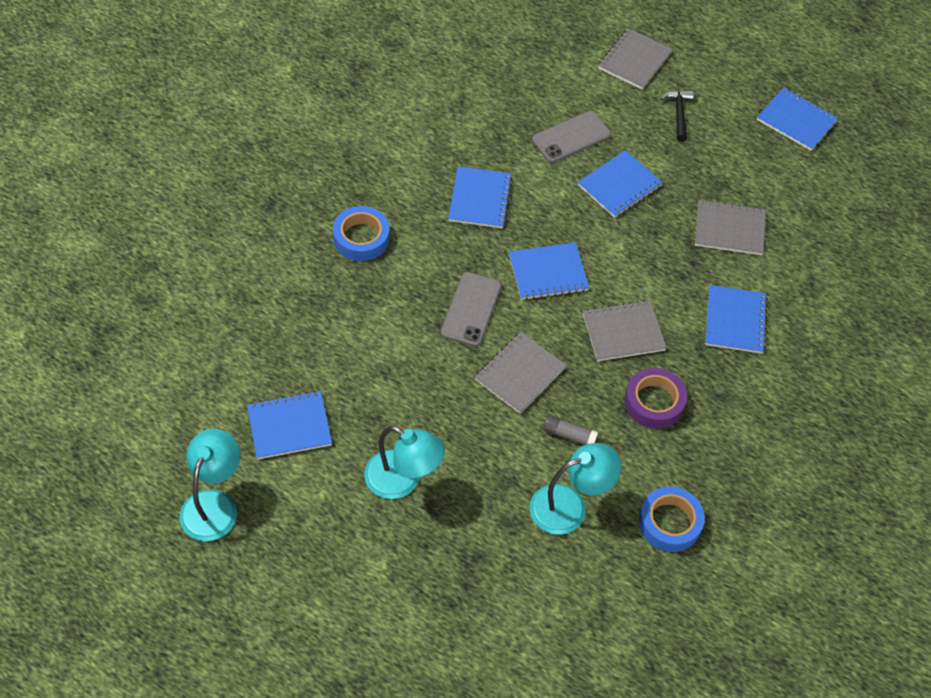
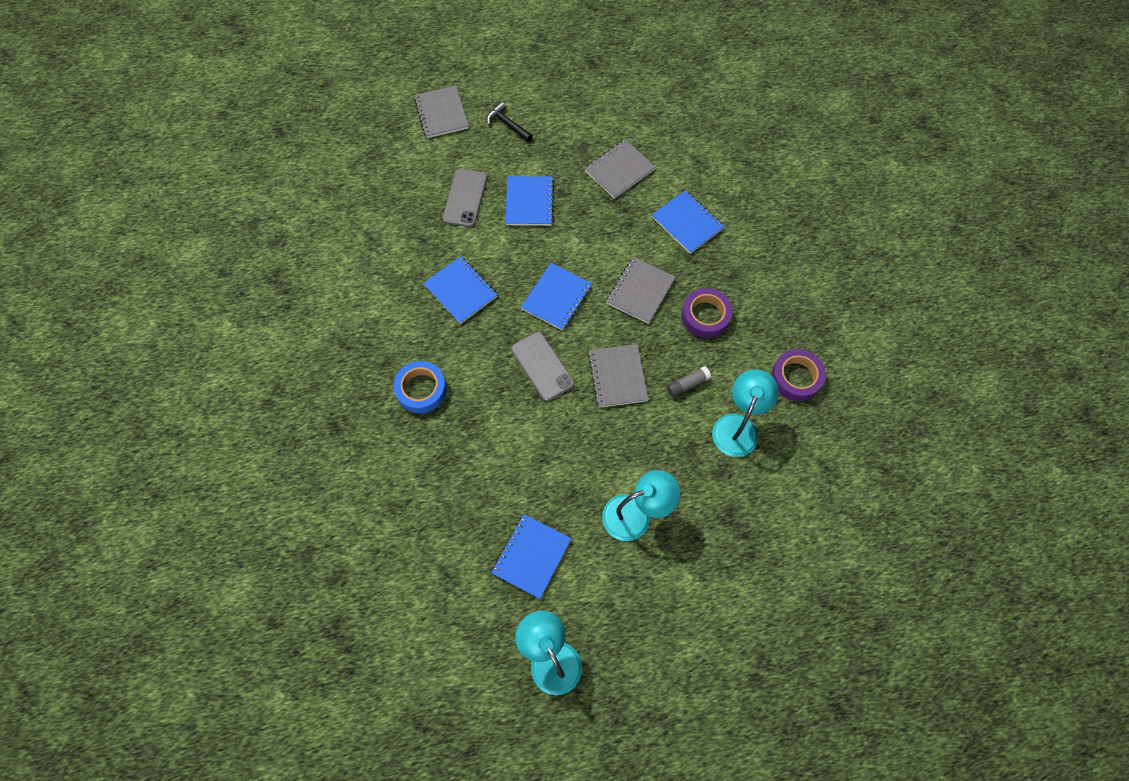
camera: 45 degrees left, 10 degrees up
(669, 522) = (796, 378): blue tape -> purple tape
(796, 121) = (575, 68): blue notebook -> none

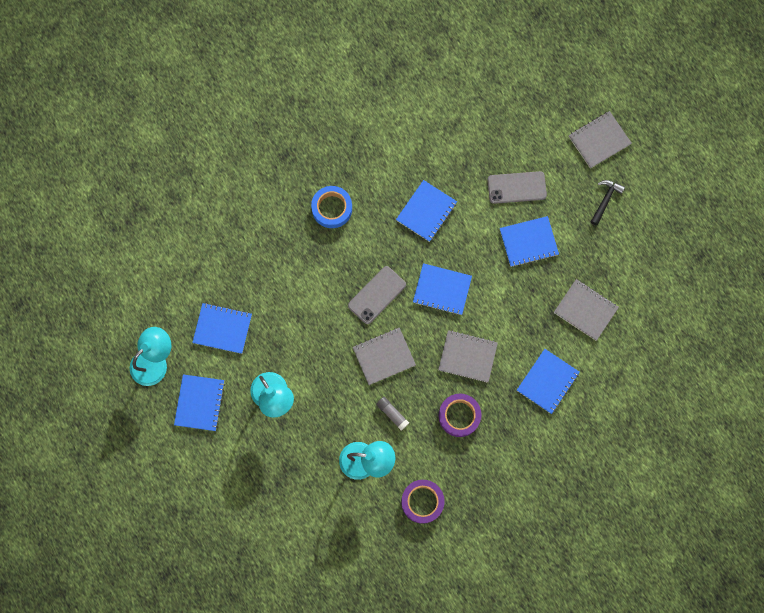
camera: 75 degrees right, 10 degrees up
(621, 609) = (199, 403): none -> blue notebook

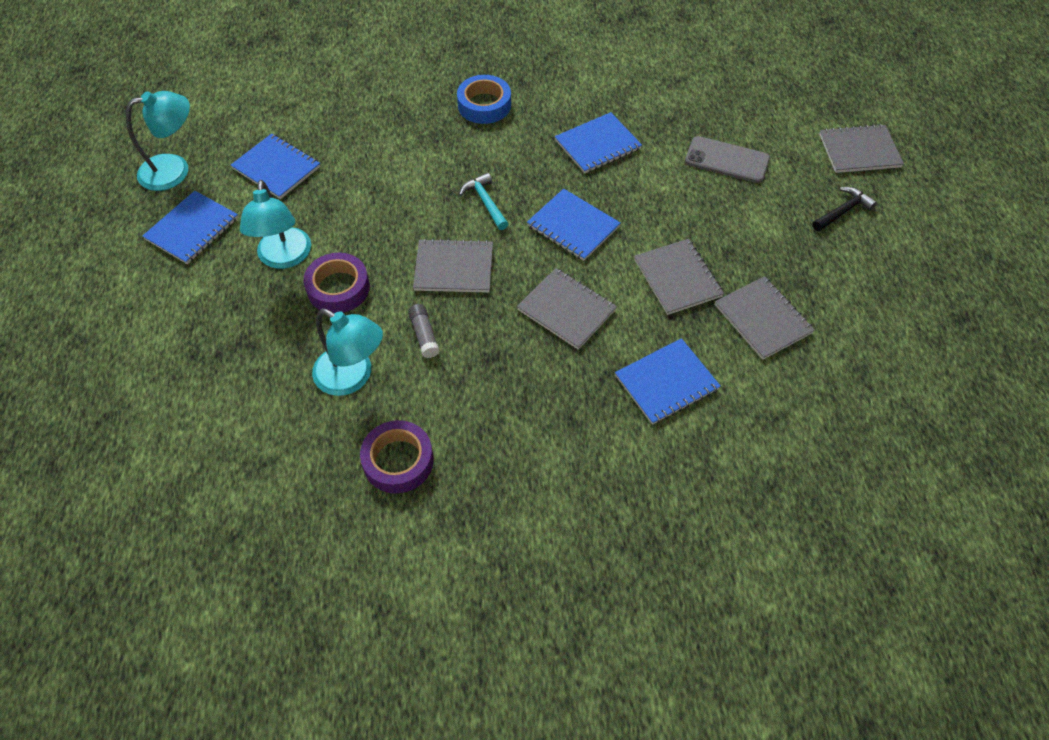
camera: 25 degrees right, 20 degrees down
(377, 295) = (485, 202): grey phone -> turquoise hammer
(459, 416) = (515, 374): purple tape -> purple tape (338, 288)
(523, 302) = (677, 278): none -> grey notebook
(528, 242) = (716, 218): blue notebook -> none

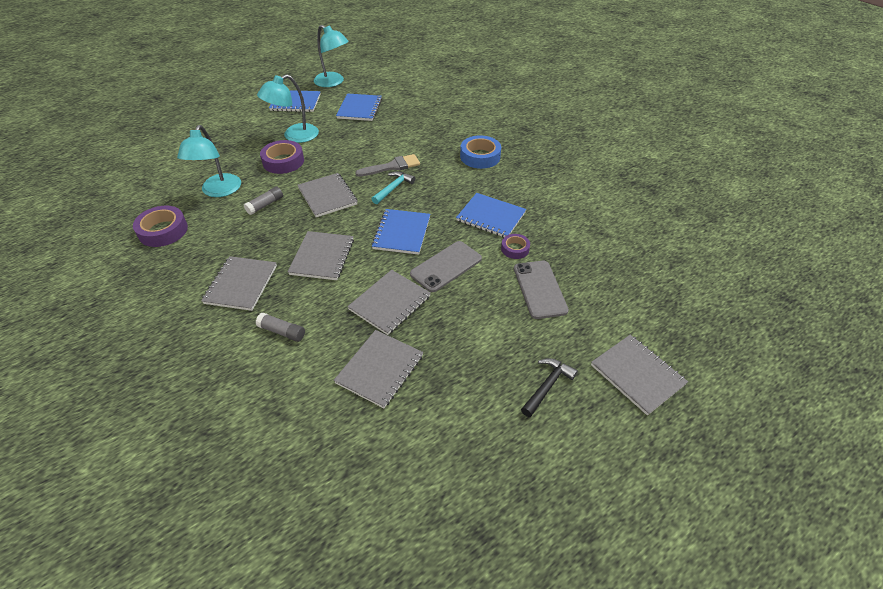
camera: 60 degrees right, 10 degrees down
(440, 187) = (392, 166): none -> grey brush
(565, 400) = (241, 284): none -> grey notebook
(651, 213) = (446, 266): none -> grey phone
(660, 150) = (515, 249): none -> purple tape
(666, 383) = (282, 332): blue notebook -> grey glue stick
(842, 211) = (547, 386): black hammer -> black hammer turned 75 degrees counterclockwise

